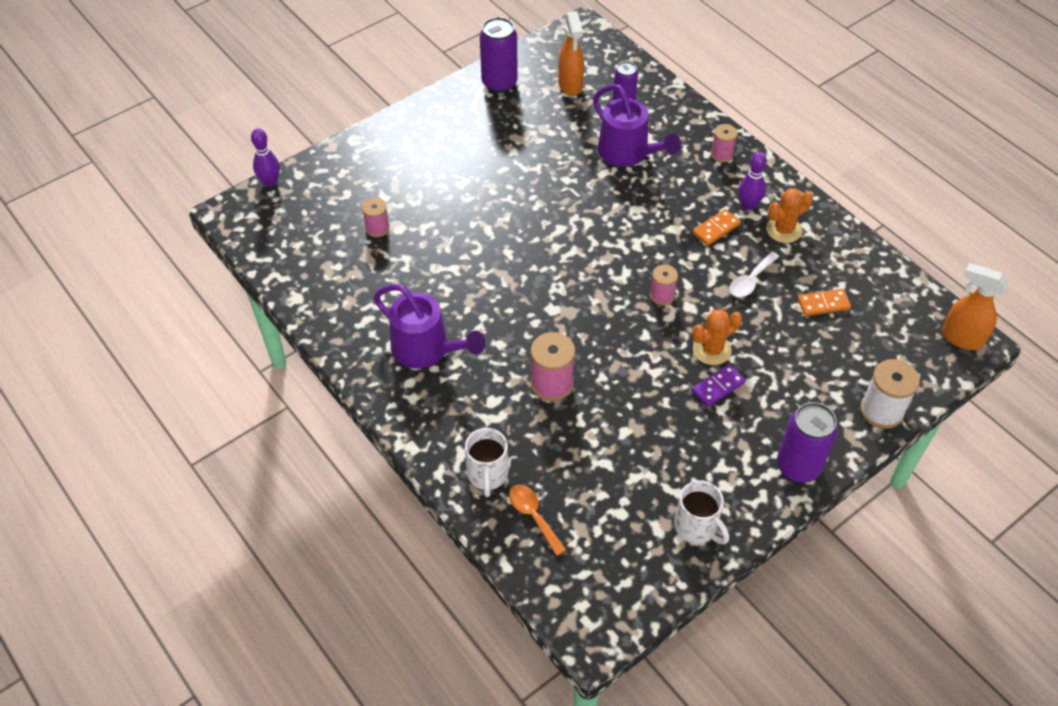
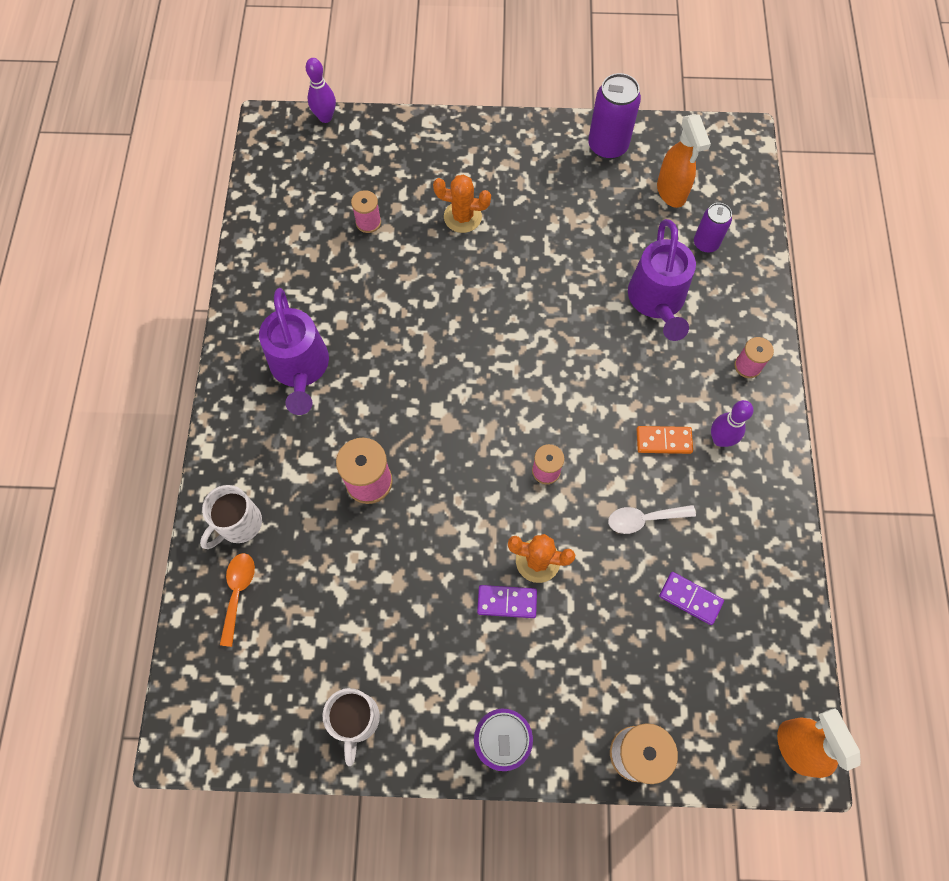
camera: 40 degrees right, 15 degrees up
(570, 85) = (671, 192): orange spray bottle -> orange spray bottle turned 45 degrees counterclockwise
(784, 230) = (730, 491): orange cactus -> orange cactus (462, 217)
(823, 304) = (690, 598): orange domino -> purple domino

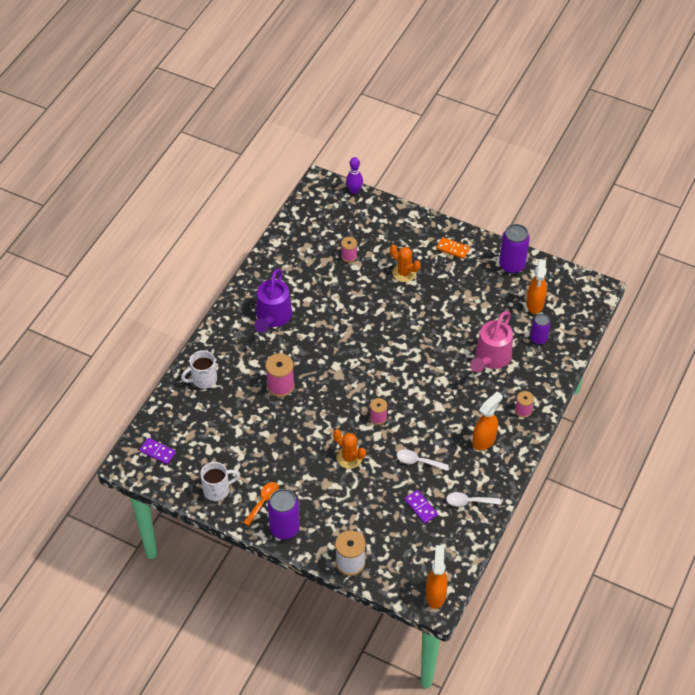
camera: 25 degrees right, 15 degrees down
(238, 593) = (187, 410): orange spoon -> orange spoon (263, 502)
(356, 720) = (217, 490): white mug -> white mug turned 135 degrees counterclockwise
(507, 602) = (322, 470): purple domino -> purple domino (157, 452)
(657, 302) = (491, 358): purple watering can -> pink watering can
(663, 441) = (452, 429): orange domino -> orange domino (452, 249)
(720, 439) = (484, 440): purple bowling pin -> orange spray bottle
(754, 554) = (468, 501): none -> white spoon

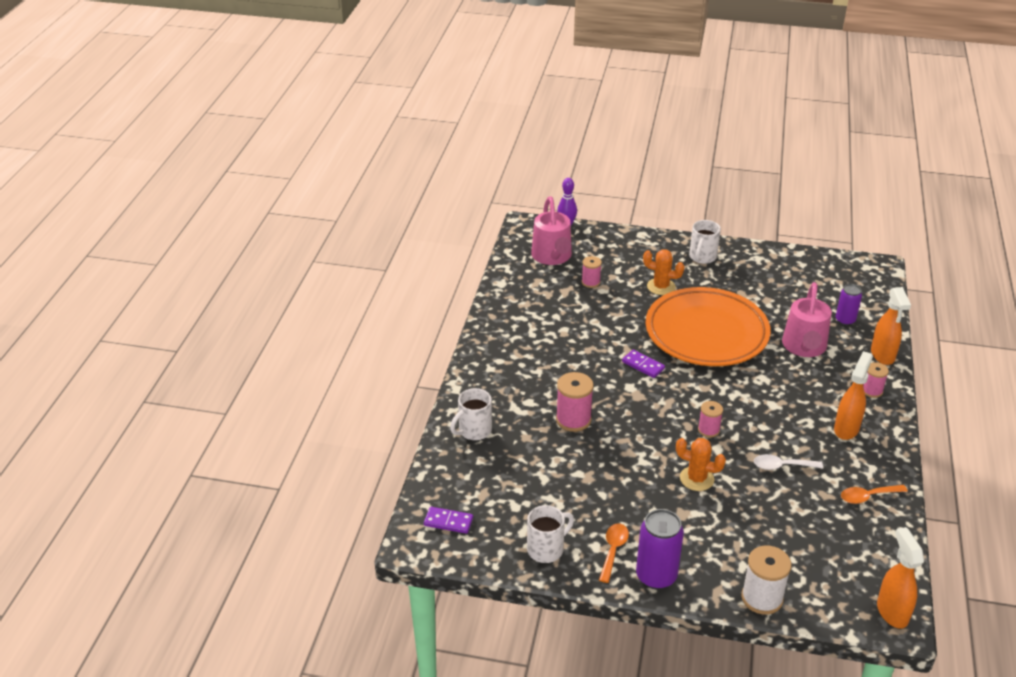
camera: 15 degrees left, 15 degrees down
(272, 318) = (530, 354): purple watering can -> none
(328, 223) = (552, 257): none -> pink watering can
(419, 327) = (706, 333): none -> orange plate
(421, 507) = (814, 515): purple domino -> purple domino (643, 365)
(452, 249) = (702, 257): orange domino -> white mug
(468, 501) = (868, 496): white spoon -> orange spoon
(512, 265) = (774, 261): purple can -> none
(535, 304) = (821, 290): orange spray bottle -> orange spray bottle (882, 355)

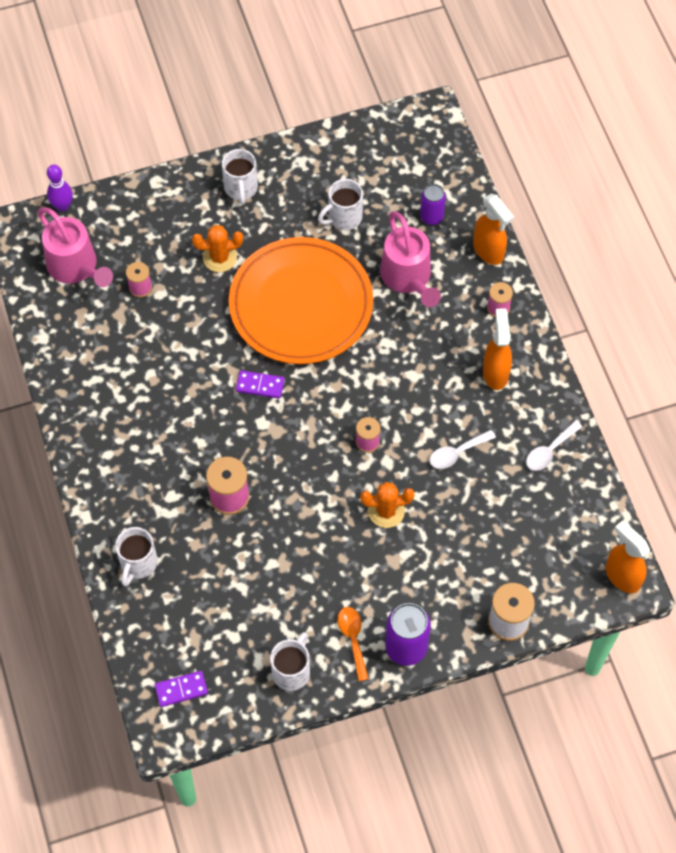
camera: 30 degrees left, 25 degrees up
(772, 297) = (343, 217): none -> white mug
(868, 496) = (549, 451): orange spoon -> white spoon

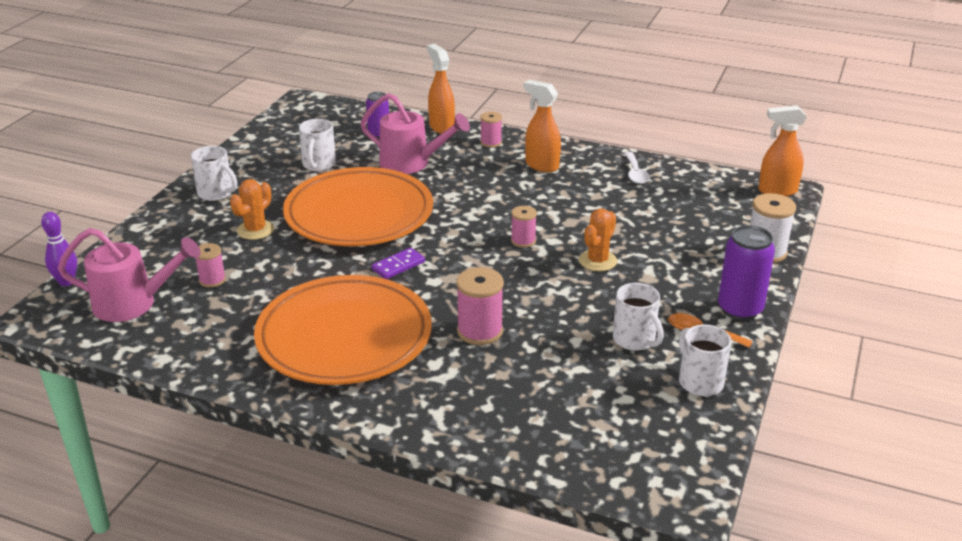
camera: 50 degrees left, 30 degrees down
(138, 563) = (477, 419): white mug -> white mug (635, 340)
(151, 421) = (344, 337): none -> orange plate
(181, 690) = (649, 462): purple domino -> none
(457, 453) = (587, 208): white spoon -> none
(488, 251) = (441, 127): orange spray bottle -> orange spray bottle turned 120 degrees counterclockwise

